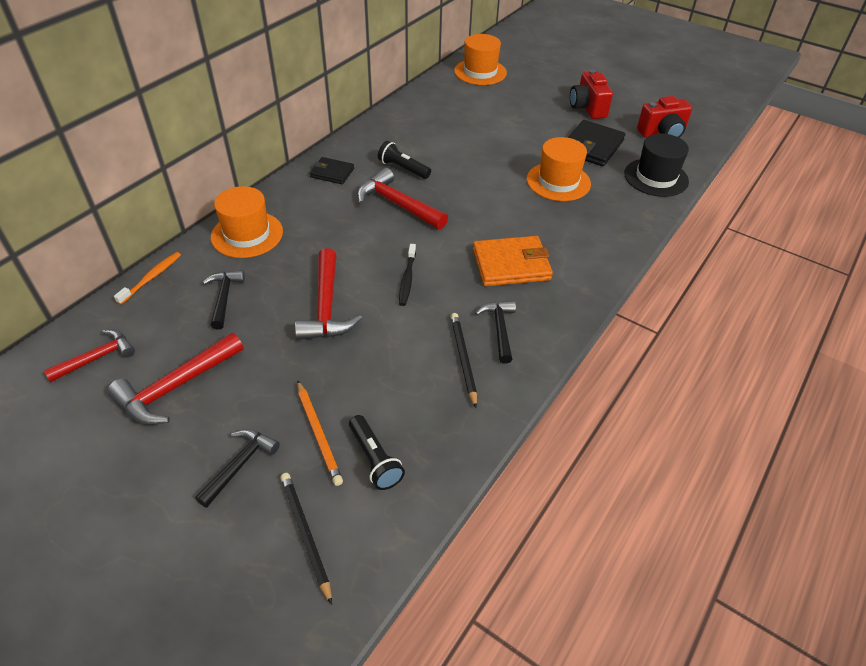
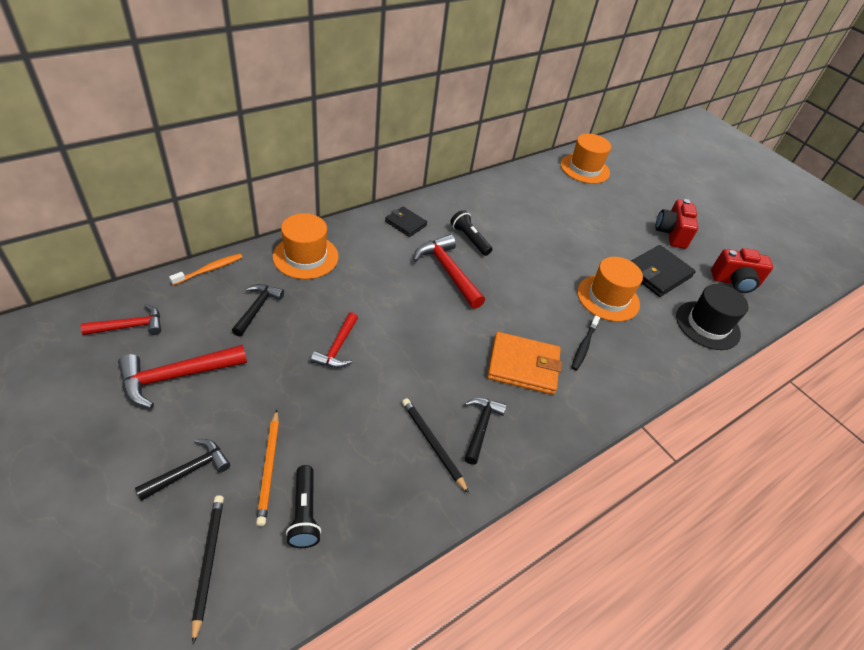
camera: 15 degrees right, 0 degrees up
(326, 306) = (337, 347): red hammer -> red hammer, size x0.64
(407, 279) = (421, 346): black toothbrush -> black toothbrush (584, 346)
(463, 359) = (432, 444): black pencil -> black pencil turned 45 degrees counterclockwise

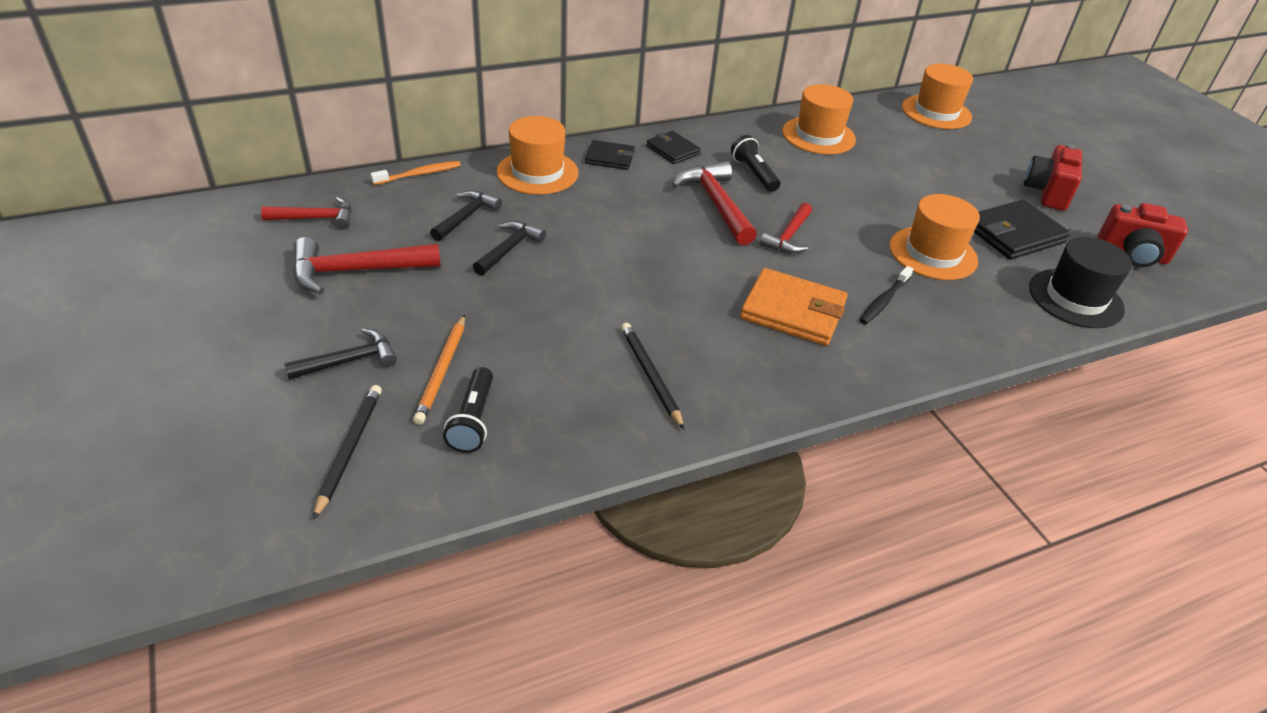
camera: 15 degrees right, 5 degrees down
(337, 347) = (554, 265): red hammer -> red hammer (788, 236)
(359, 236) = (610, 158): none -> black wallet
(481, 427) = (718, 367): black hammer -> black hammer (509, 249)
(508, 198) = (818, 135): none -> orange hat

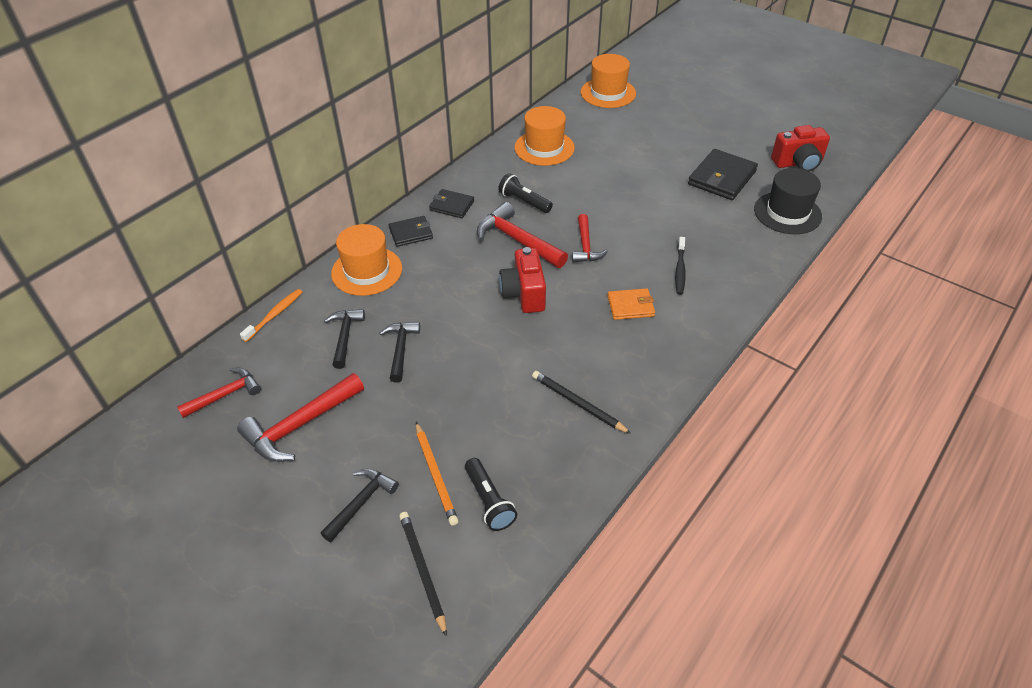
camera: 25 degrees left, 5 degrees up
(793, 311) = (630, 306): orange wallet -> orange wallet, size x0.60
(933, 253) = (684, 217): orange hat -> none
(1047, 193) = (720, 134): red camera -> red camera (524, 294)

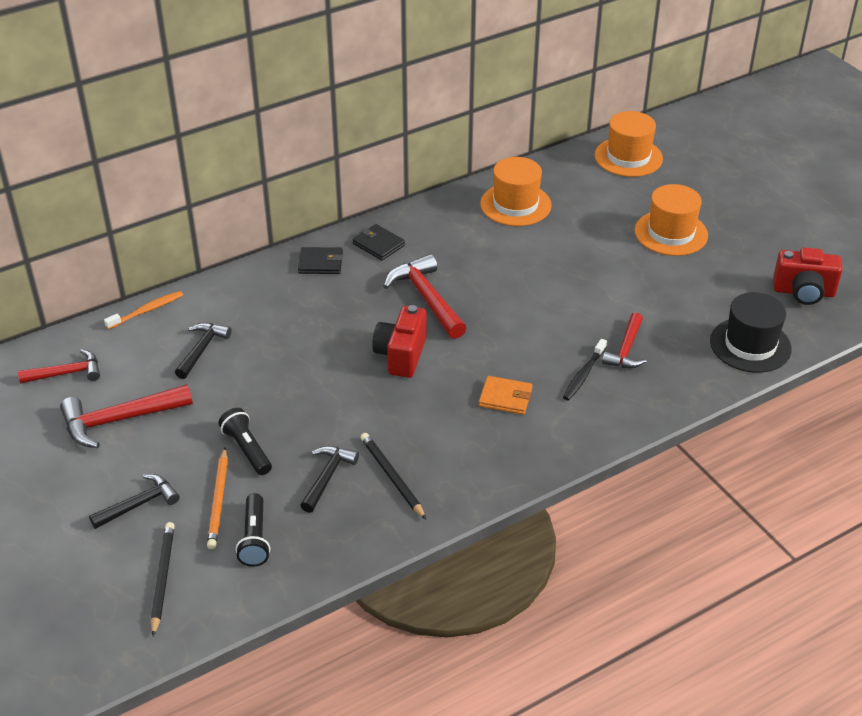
camera: 20 degrees right, 5 degrees down
(367, 271) = (256, 290): orange hat -> orange hat (671, 233)
(400, 349) = (248, 376): black hammer -> black hammer (327, 477)
(524, 201) = (458, 259): black flashlight -> black flashlight (247, 449)
(585, 246) = (496, 323): red hammer -> red hammer (626, 349)
(722, 178) = (699, 287): black wallet -> none

